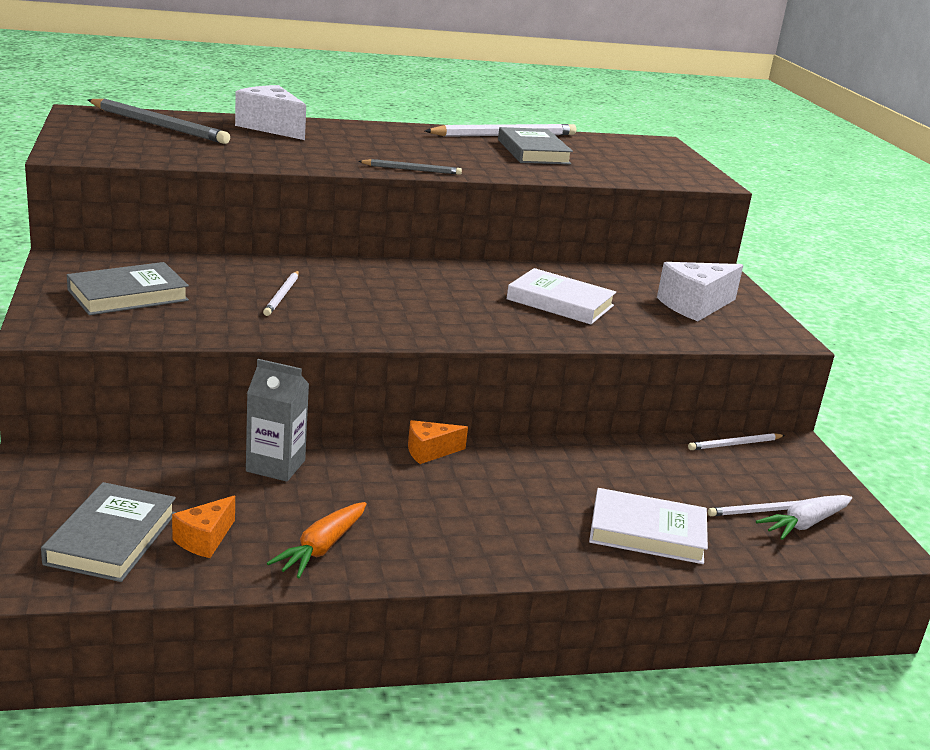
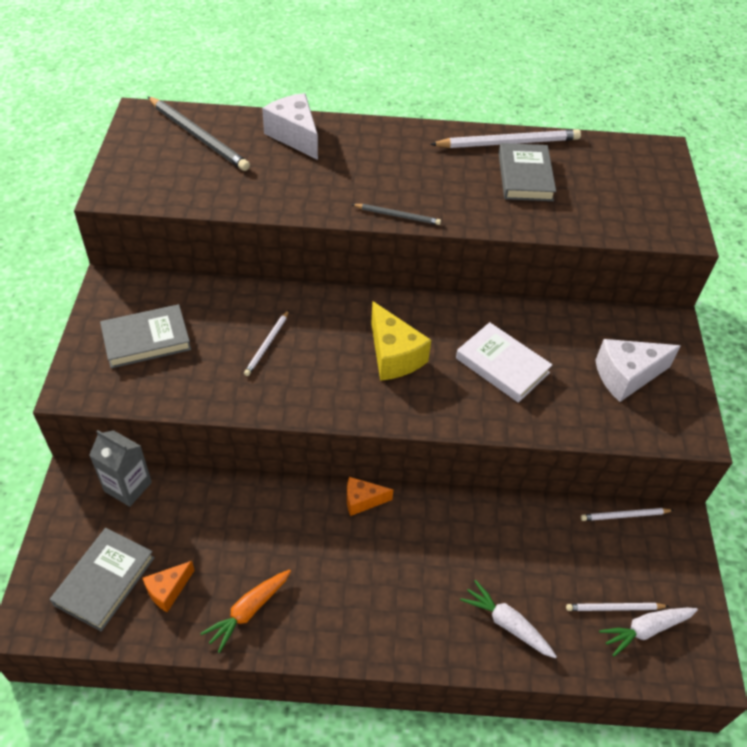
camera: 15 degrees right, 25 degrees up
(275, 466) = (239, 507): grey carton -> grey carton (128, 486)
(435, 299) = (394, 356): none -> yellow cheese
(647, 532) = (506, 623): white book -> white carrot

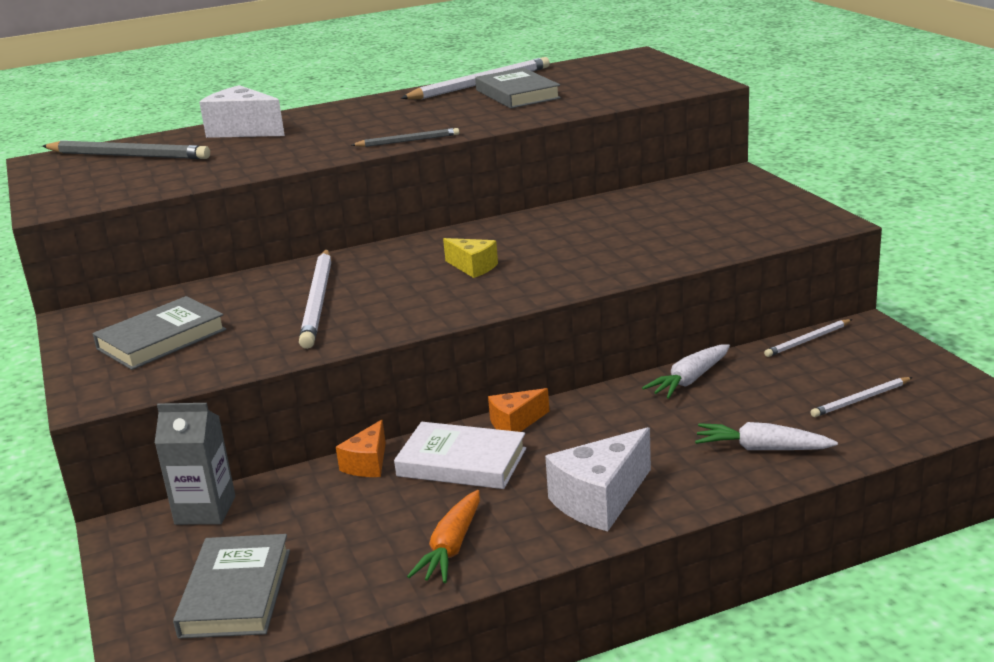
camera: 20 degrees left, 25 degrees down
(168, 590) = (331, 569): orange cheese -> orange cheese (367, 464)
(267, 344) = (318, 301): white pencil -> white pencil, size x1.85
(394, 356) = (473, 267): yellow cheese -> yellow cheese, size x0.59
(502, 365) = (596, 241): white book -> white book (461, 462)
(626, 376) = (728, 212): white cheese -> white cheese (600, 500)
(645, 630) = (906, 402): white carrot -> white carrot (689, 380)

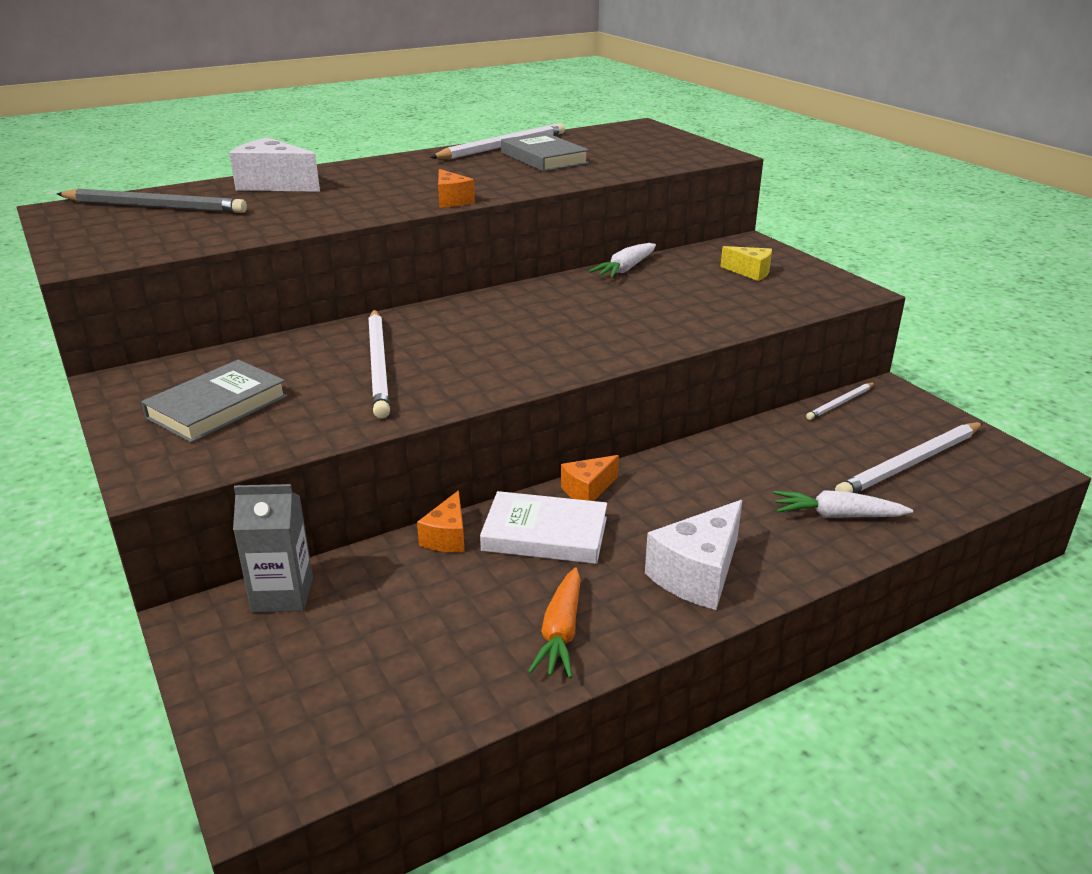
camera: 10 degrees left, 5 degrees up
(235, 593) = (338, 694): grey book -> none
(407, 141) = (451, 200): grey pencil -> orange cheese
(473, 267) = (529, 331): yellow cheese -> yellow cheese (750, 272)
(689, 380) = (744, 444): white carrot -> white carrot (625, 269)
(861, 399) = (911, 463): white pencil -> white pencil, size x1.85

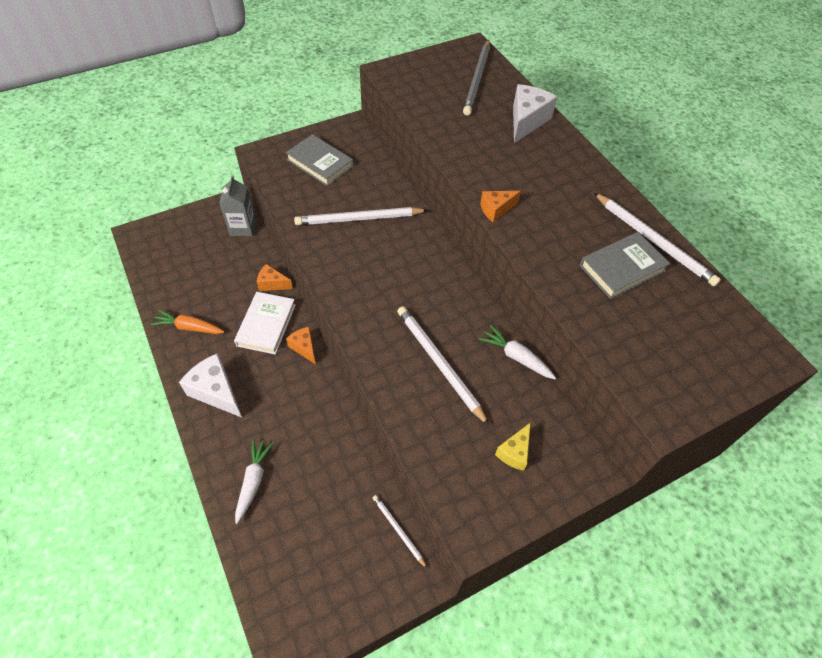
camera: 90 degrees right, 25 degrees up
(911, 463) = (305, 554): white pencil -> white pencil (439, 364)

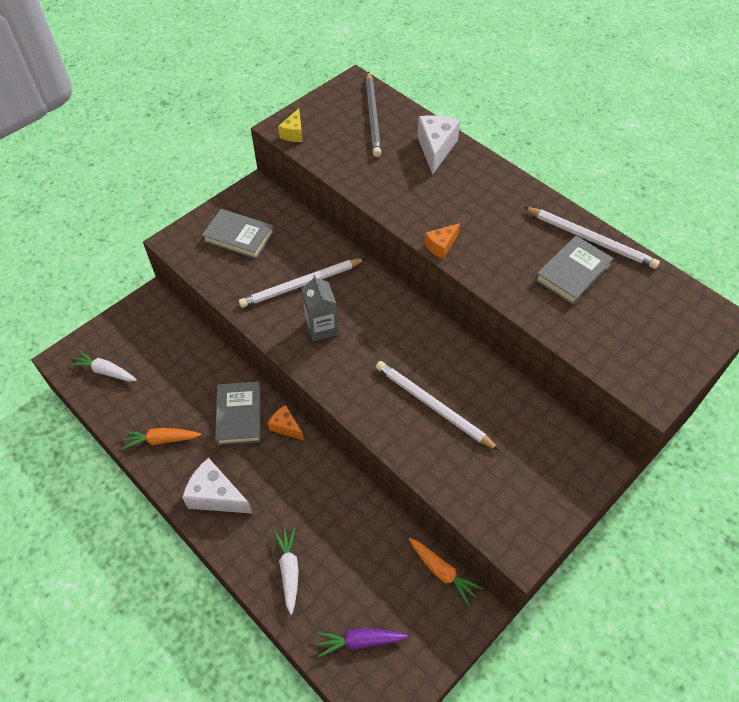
camera: 15 degrees left, 0 degrees up
(243, 227) = (173, 321): grey carton -> grey carton (321, 328)
(266, 325) = (239, 415): white book -> grey book
(272, 284) = (228, 372): orange cheese -> none
(292, 572) = (360, 641): none -> purple carrot
(398, 530) = (442, 572): white pencil -> orange carrot
(514, 452) = (529, 467): yellow cheese -> yellow cheese (293, 133)
(516, 357) = (499, 379): white carrot -> white carrot (105, 371)

